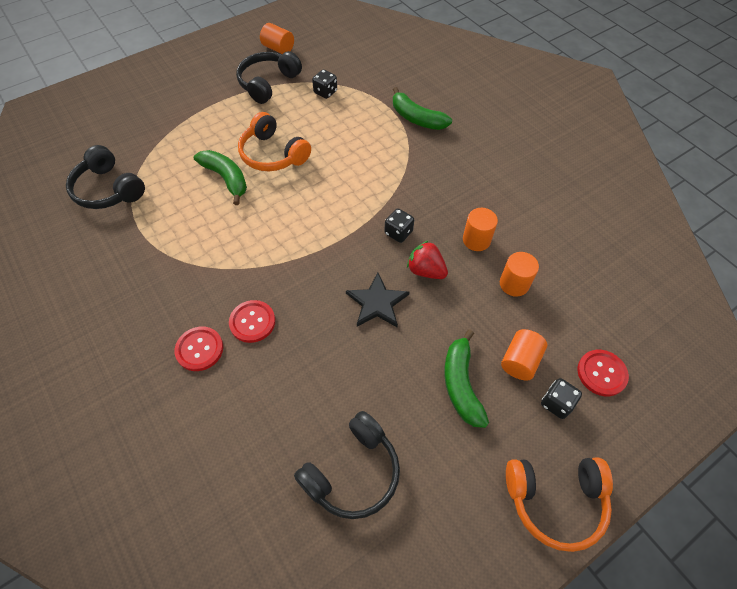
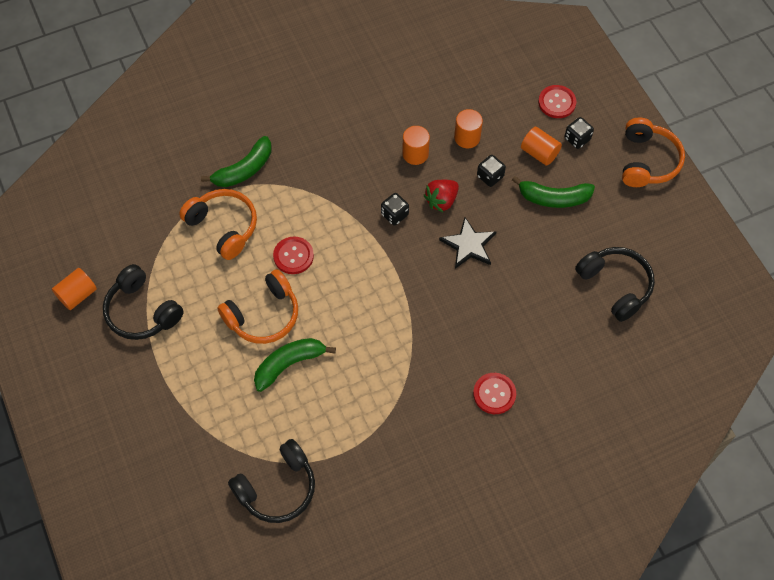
camera: 80 degrees left, 5 degrees up
(252, 322) = (472, 348): red button -> red button (293, 256)
(325, 92) = (176, 252): black dice -> black dice (490, 176)
(355, 115) = (223, 227): none -> orange headphones

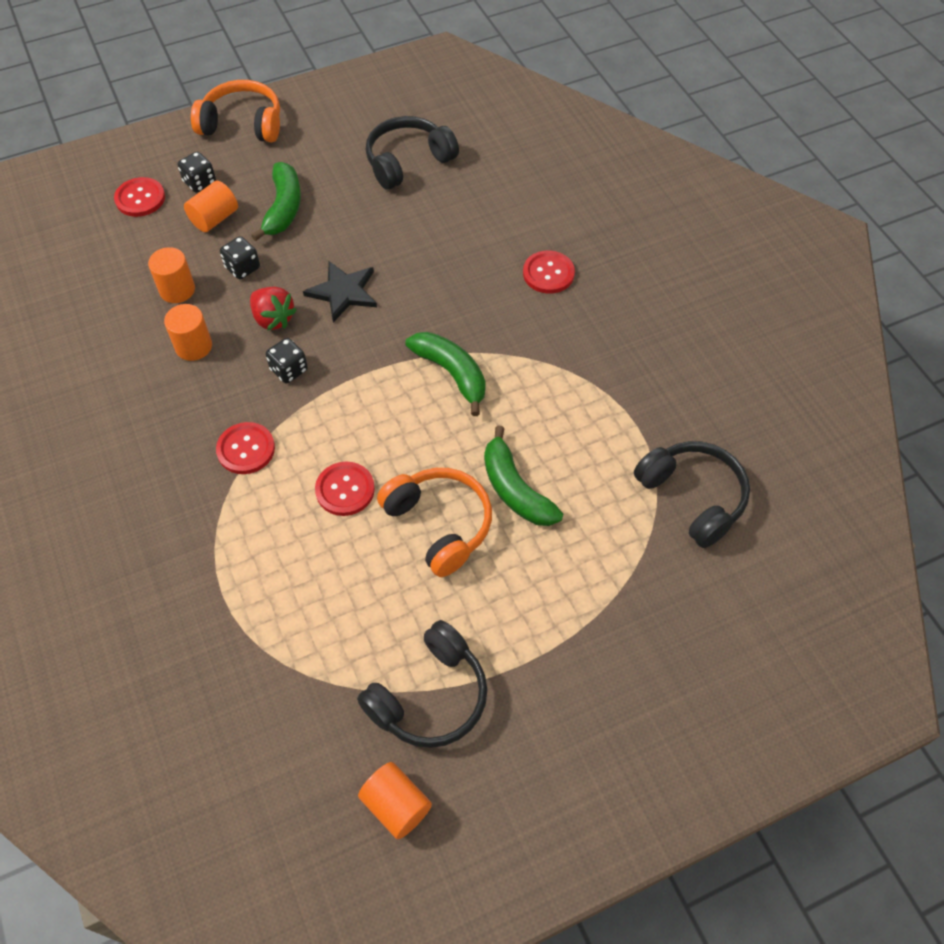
camera: 90 degrees left, 5 degrees down
(223, 227) = (286, 586): orange headphones -> none
(244, 170) = (185, 562): green banana -> green banana (452, 373)
(327, 194) = (246, 449): none -> red button

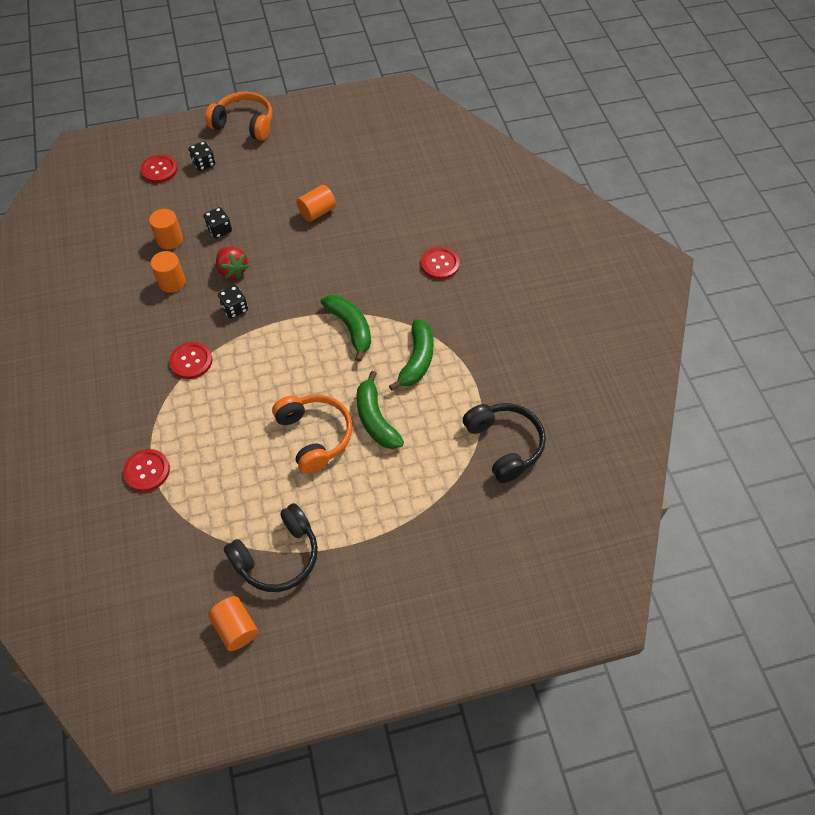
camera: 10 degrees right, 0 degrees up
(214, 218) = (208, 191): orange cylinder -> orange cylinder (317, 212)
(283, 208) = (259, 190): green banana -> green banana (417, 360)
(343, 292) = (287, 257): black star -> none
(345, 490) = (254, 401): red button -> red button (147, 471)
(408, 161) = (357, 167): black headphones -> none

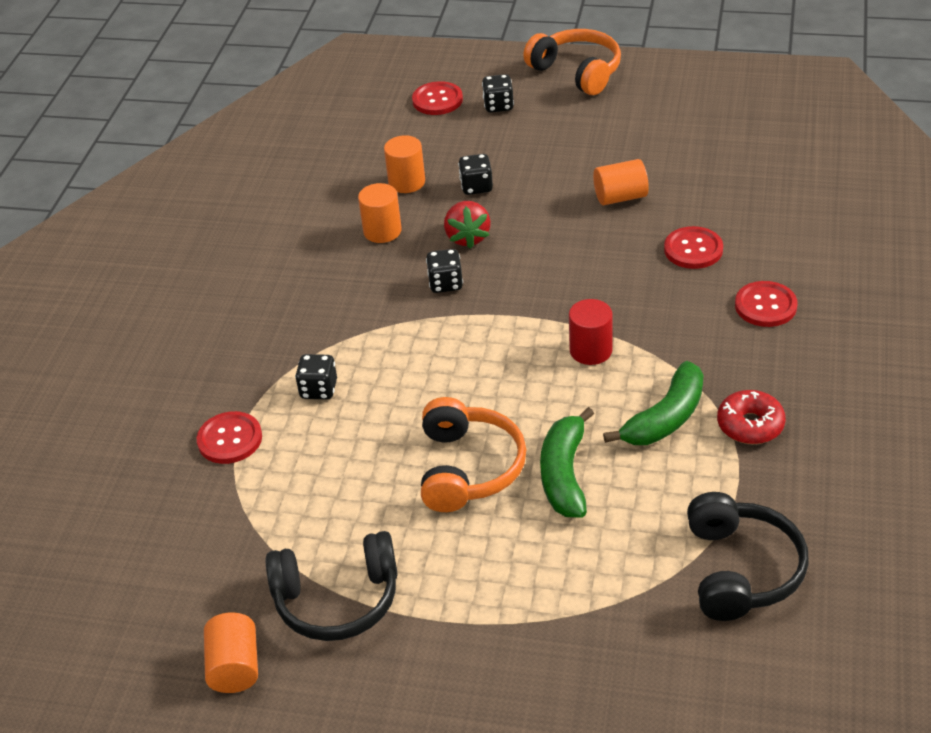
camera: 30 degrees right, 15 degrees down
(189, 414) = (319, 389): none -> black dice
(191, 361) = (355, 329): red button -> red button (693, 249)
(350, 328) = (591, 350): green banana -> red cylinder
(467, 348) = (750, 425): none -> red donut

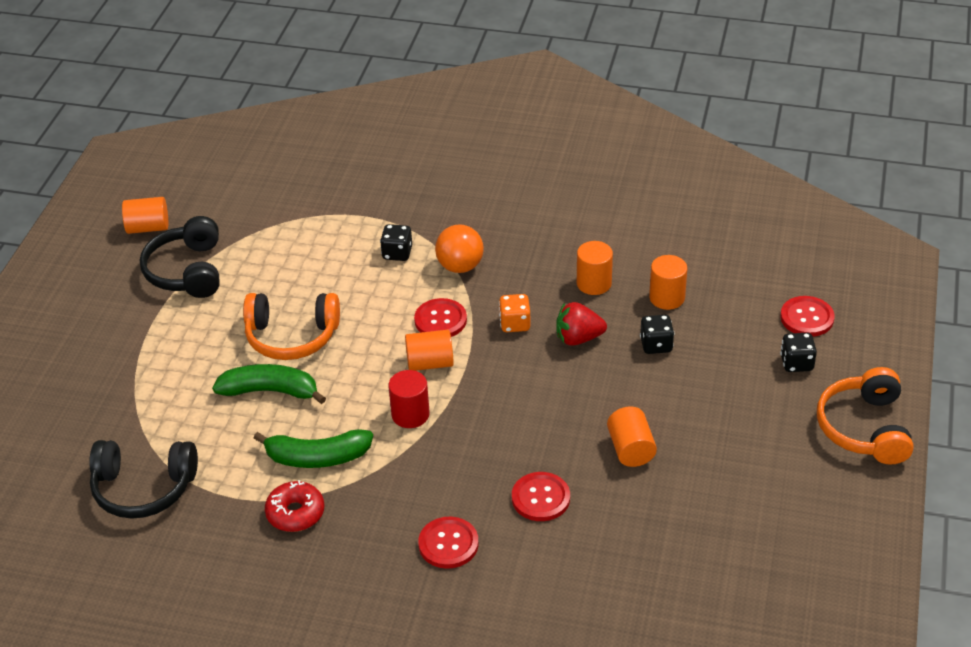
camera: 90 degrees right, 0 degrees up
(230, 439) = (354, 210): red button -> red button (440, 320)
(347, 333) = (460, 266): none -> orange ball
(445, 283) = (515, 324): black dice -> orange dice
(509, 343) = (430, 363): none -> orange cylinder
(577, 72) = (864, 428): orange headphones -> orange headphones turned 135 degrees clockwise
(665, 418) = (317, 457): green banana -> green banana turned 45 degrees counterclockwise

